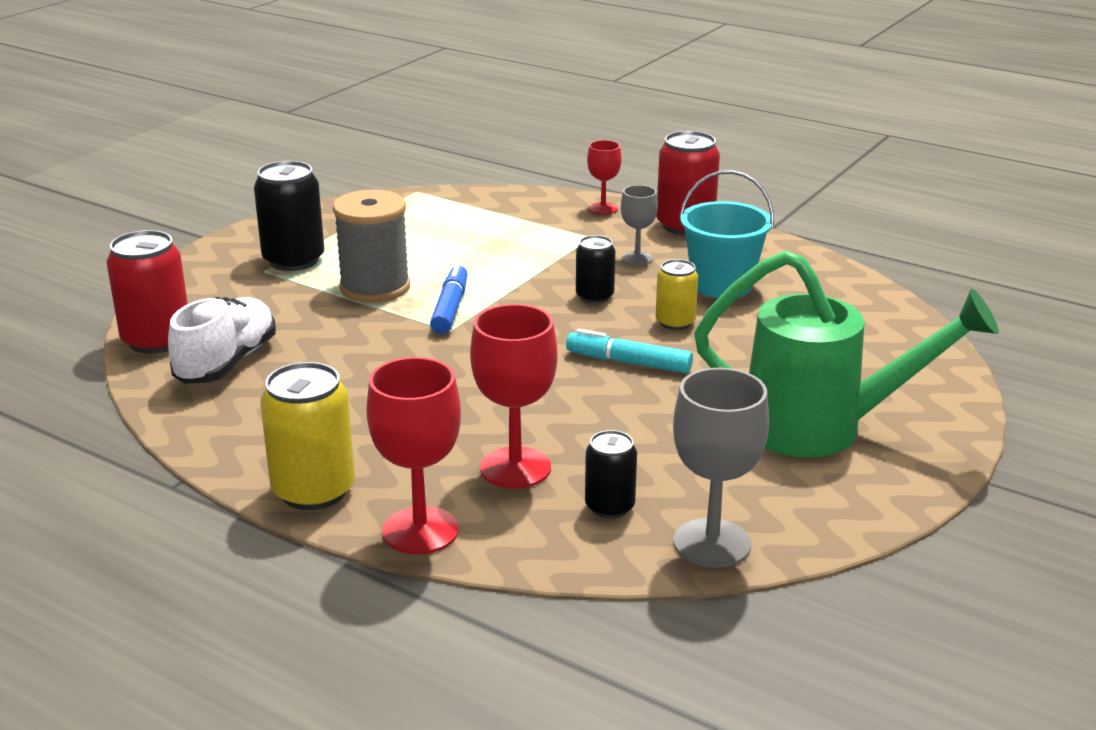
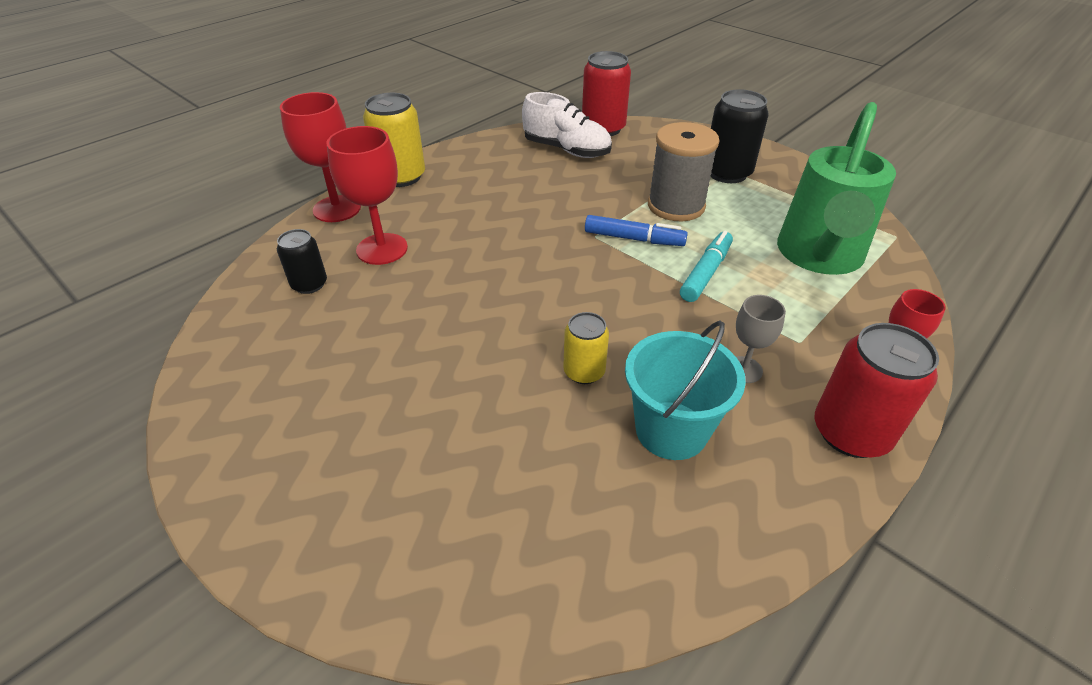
camera: 100 degrees right, 15 degrees up
(594, 296) = (649, 324): black can -> none
(628, 363) = (511, 326): turquoise marker -> turquoise marker (706, 273)
(712, 543) = (233, 326): grey goblet -> none
(822, 429) = (339, 436): green watering can -> green watering can (818, 257)

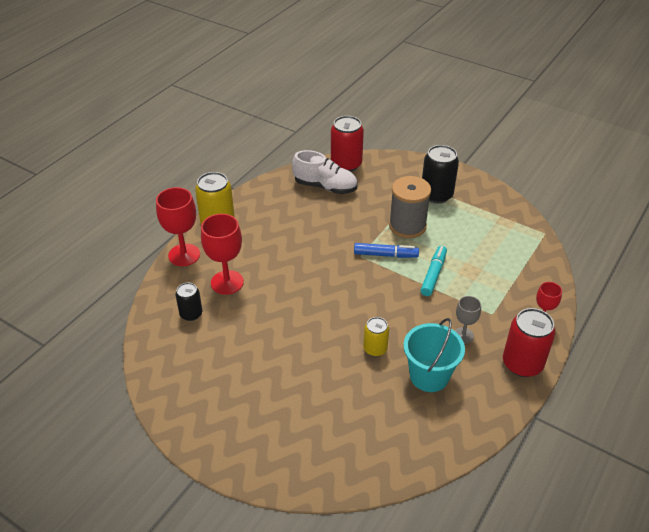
camera: 10 degrees left, 0 degrees up
(818, 257) = (499, 255): green watering can -> none

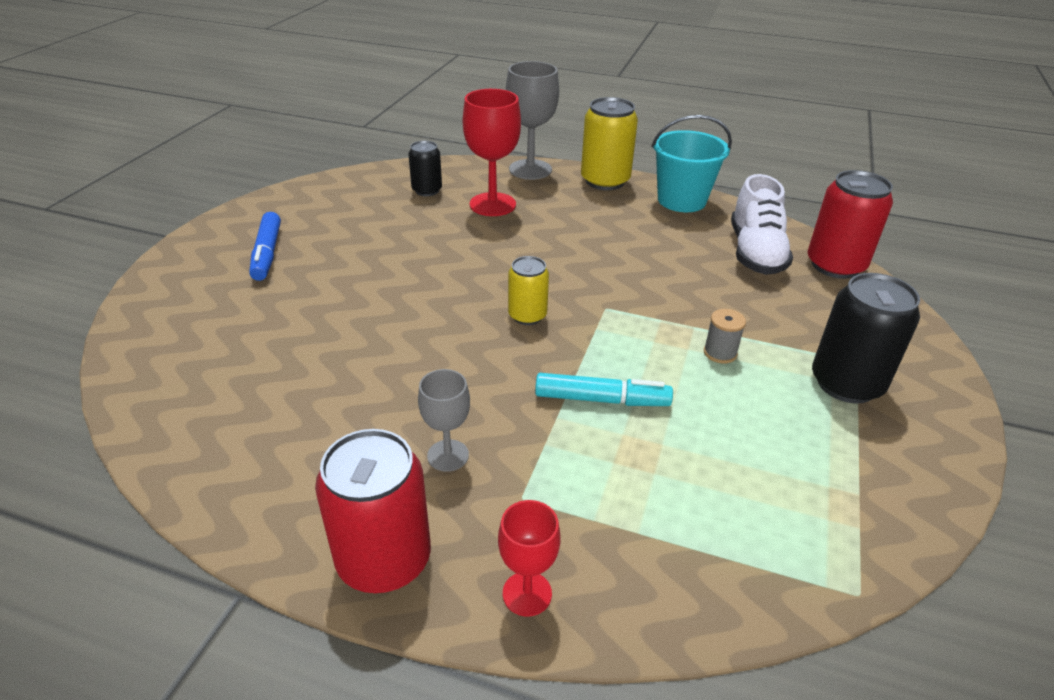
camera: 75 degrees right, 5 degrees down
(184, 255) = (530, 169): red goblet -> grey goblet
(375, 349) = (392, 347): yellow can -> yellow can (527, 315)
(385, 255) = (624, 335): blue marker -> blue marker (267, 253)
(407, 226) = (720, 353): grey spool -> grey spool, size x0.44
(429, 376) = (338, 416): turquoise bucket -> turquoise bucket (681, 200)

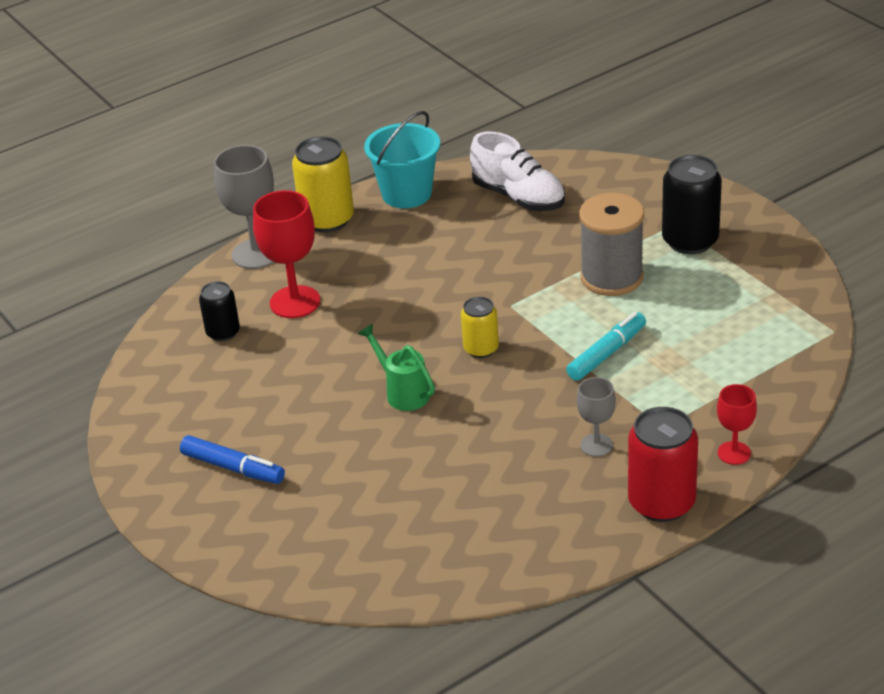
camera: 50 degrees left, 0 degrees up
(427, 297) = (402, 392): none -> green watering can
(720, 353) = (611, 277): grey spool -> grey spool, size x2.27
(835, 265) = (572, 169): red can -> none

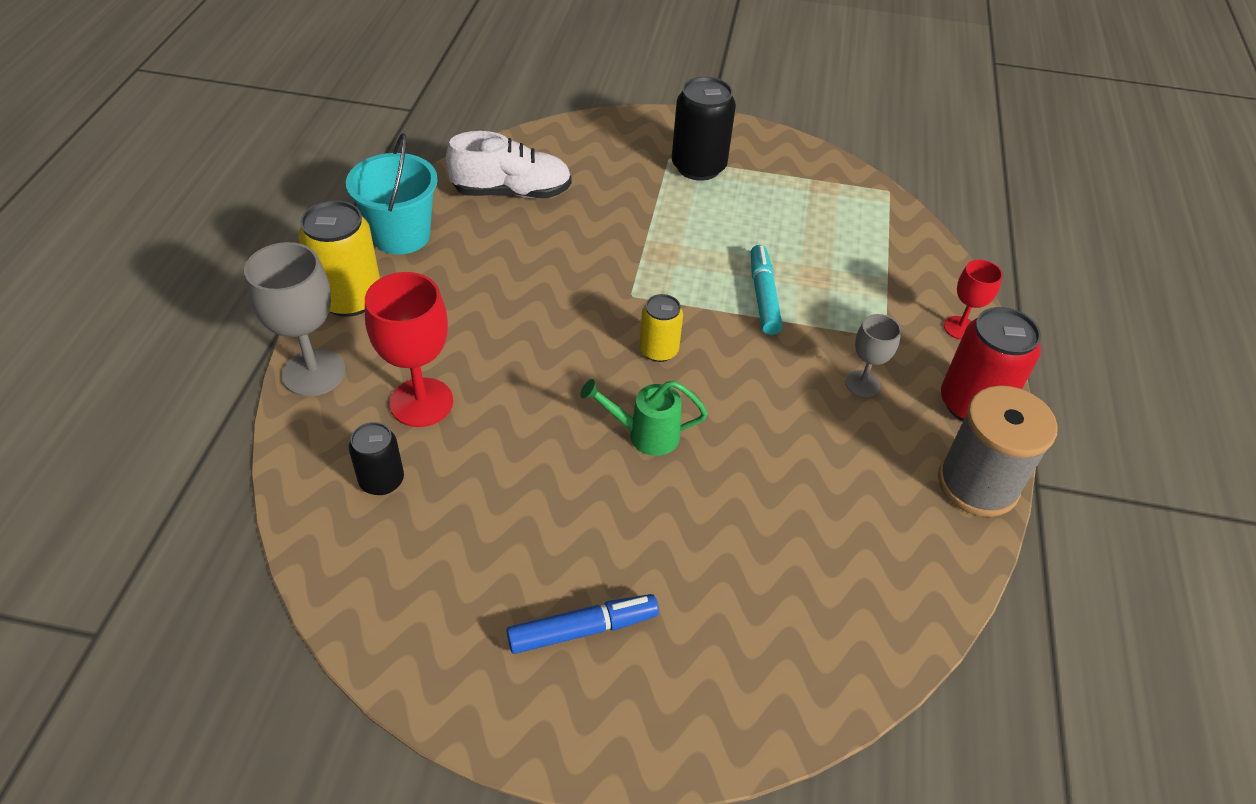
camera: 50 degrees left, 10 degrees up
(611, 277) = (680, 227): grey spool -> grey spool (977, 484)

